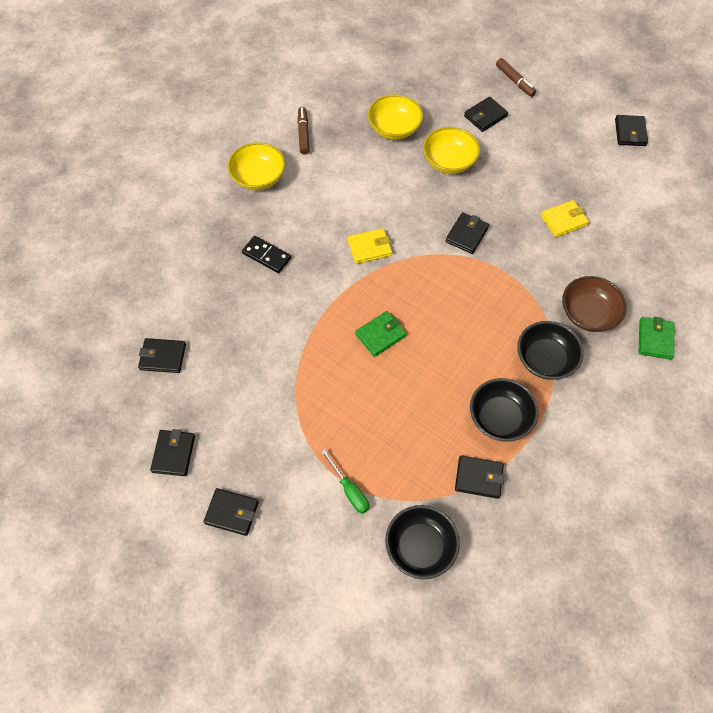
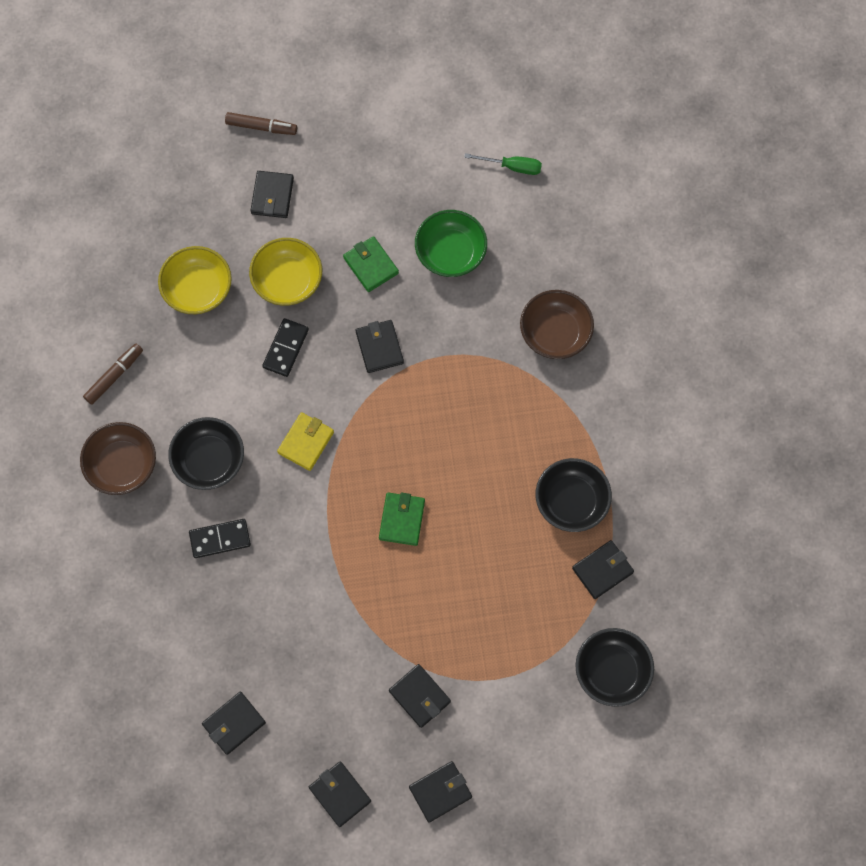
camera: 45 degrees left, 10 degrees up
(258, 177) = (122, 465): yellow bowl -> brown bowl
(303, 134) = (114, 376): brown marker -> brown marker turned 90 degrees clockwise
(349, 490) = (513, 680): green screwdriver -> green screwdriver (512, 167)
(411, 193) = (286, 348): none -> black domino
(545, 359) = (559, 411): black bowl -> black bowl (209, 460)
(563, 220) = (450, 253): yellow wallet -> green bowl
(630, 132) = (424, 96): black wallet -> black wallet (420, 696)
(655, 339) = (629, 308): green wallet -> green wallet (371, 265)

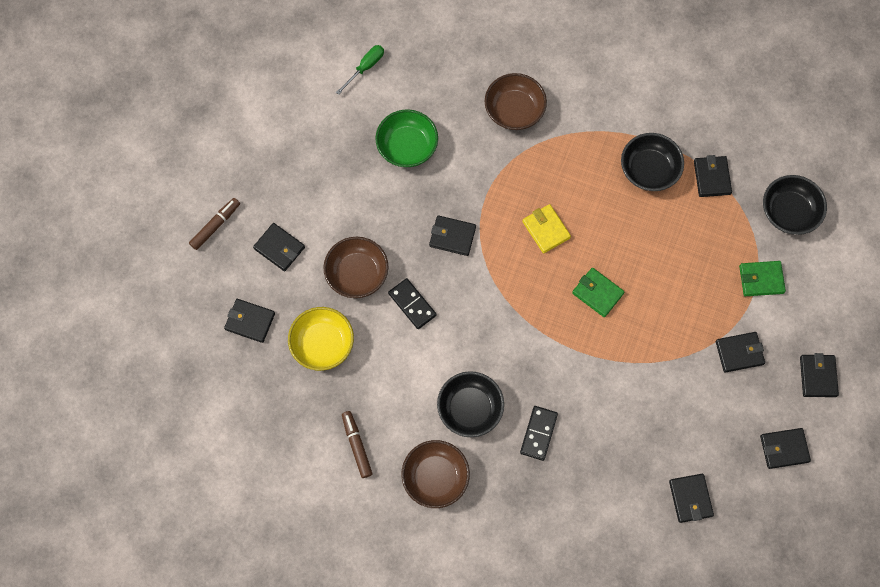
camera: 60 degrees left, 0 degrees up
(183, 212) = (250, 321): none -> black wallet
(287, 280) = (357, 273): yellow bowl -> brown bowl
(306, 442) = (497, 329): yellow wallet -> yellow wallet (546, 229)
(371, 265) = (382, 207): green wallet -> green wallet (761, 279)

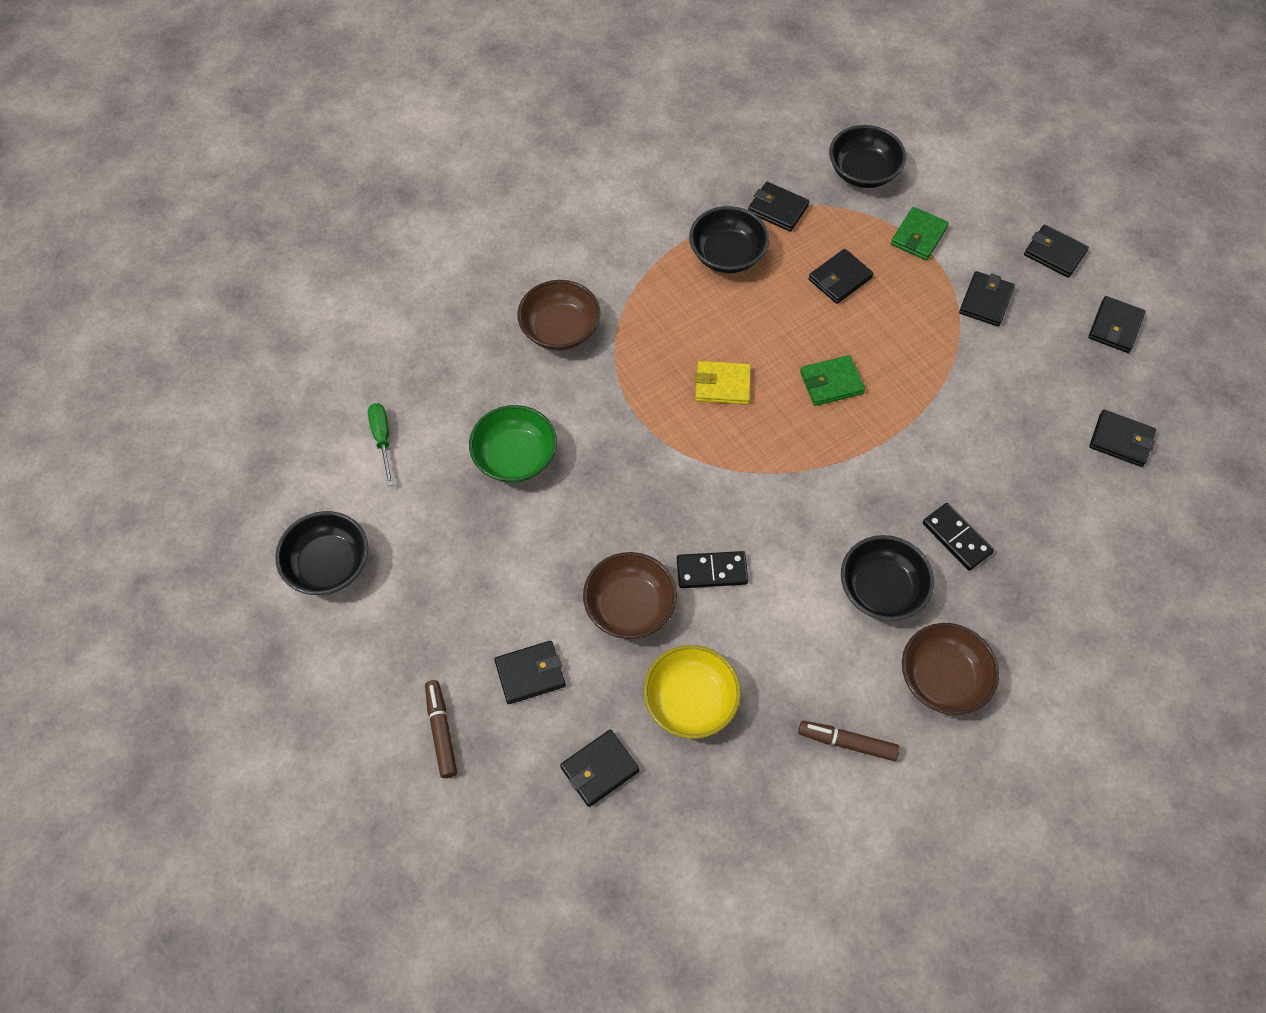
camera: 55 degrees left, 10 degrees down
(269, 98) = (328, 565): none -> black bowl
(452, 236) = (660, 479): black wallet -> black wallet (840, 279)

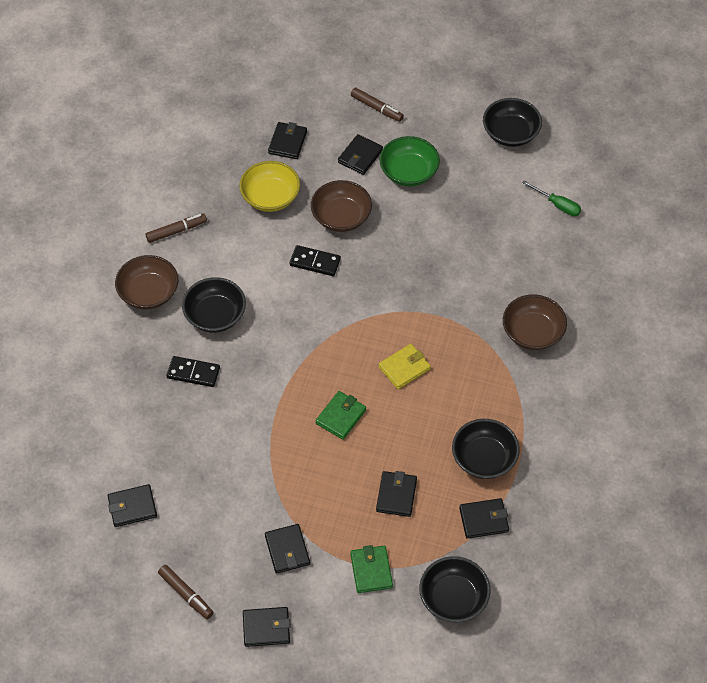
camera: 140 degrees right, 5 degrees down
(515, 457) = (477, 245): green bowl -> green bowl (409, 172)
(712, 571) = (315, 262): black domino -> black domino turned 60 degrees clockwise
(1115, 327) = (186, 594): black wallet -> brown marker

